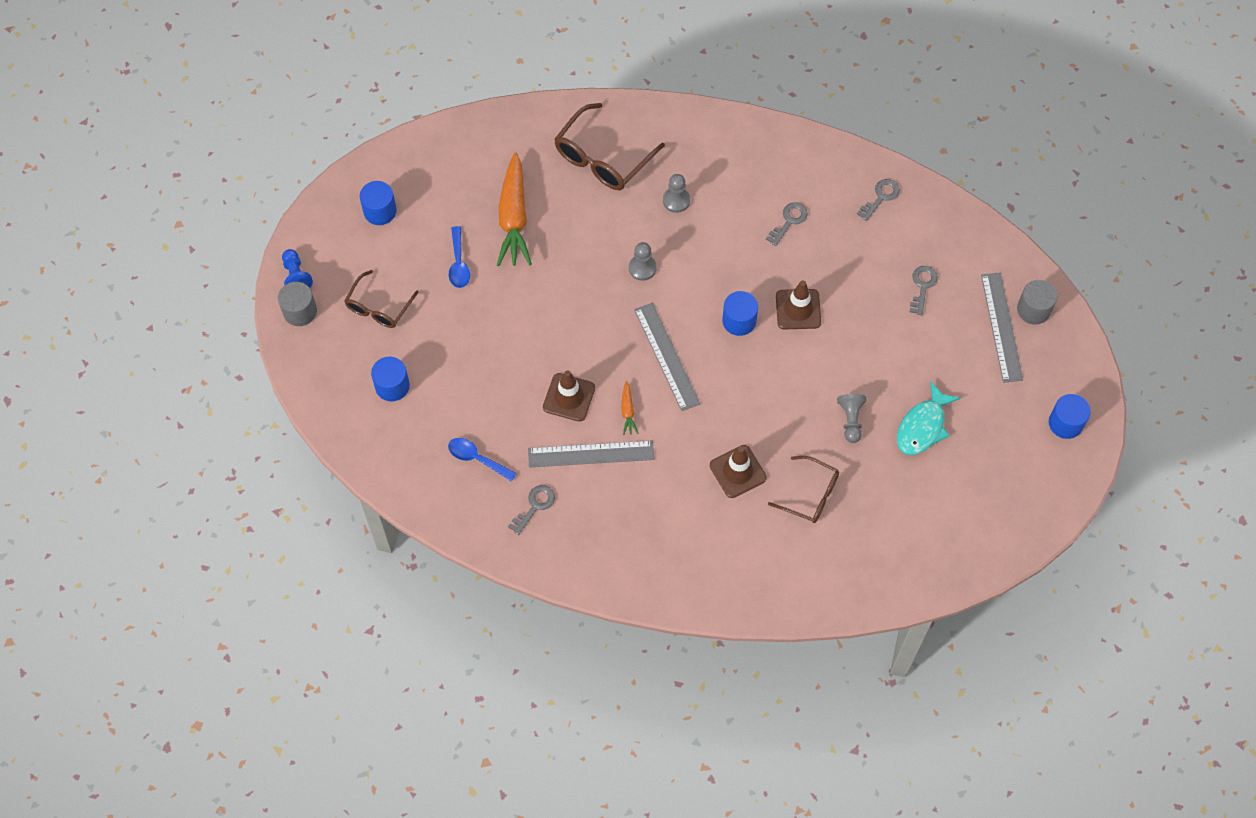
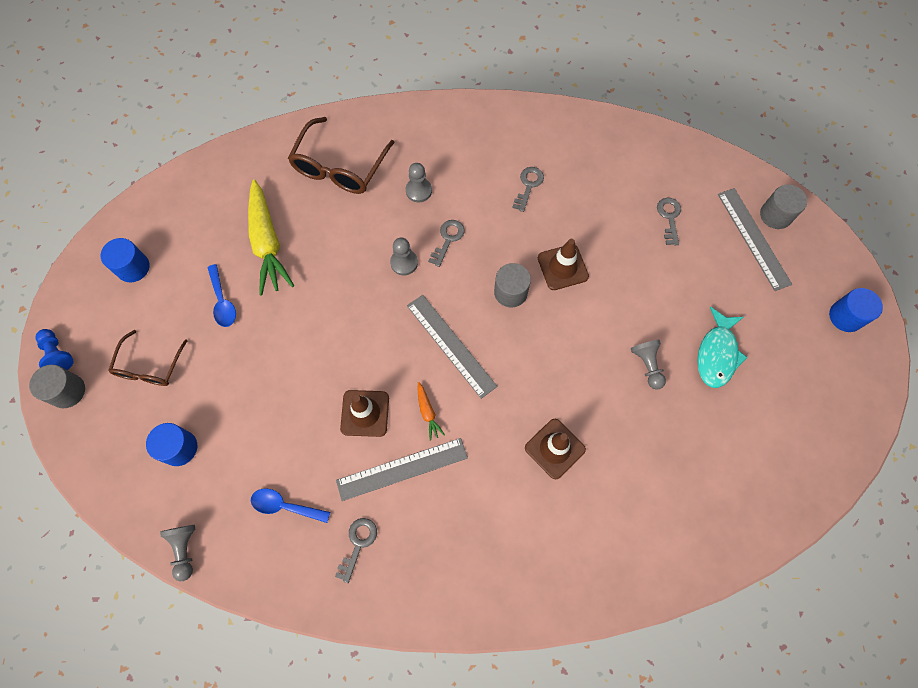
camera: 15 degrees left, 5 degrees up
(380, 472) = (185, 549): none -> grey pawn
(514, 218) = (267, 243): orange carrot -> yellow carrot
(739, 321) = (510, 292): blue cylinder -> grey cylinder
(810, 495) = (634, 454): brown glasses -> none
(881, 197) = (604, 145): grey key -> grey key (448, 239)

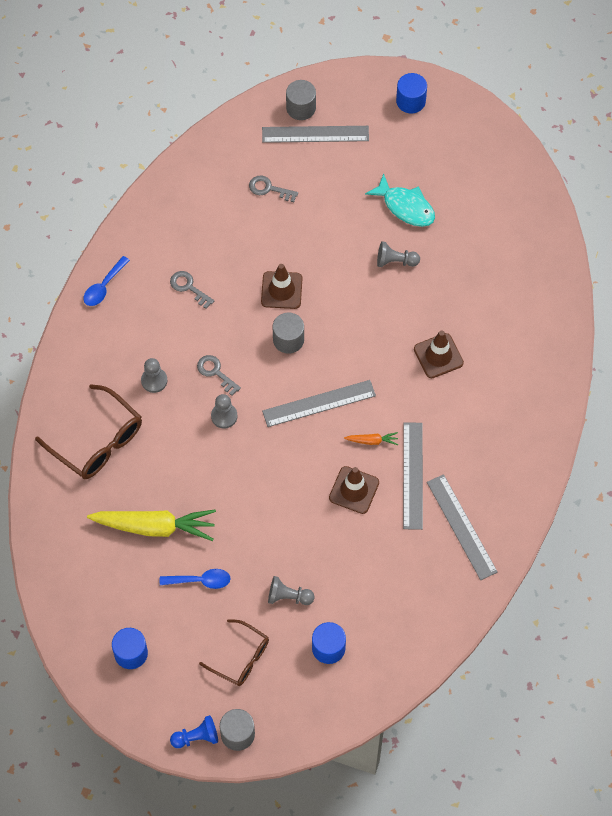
camera: 70 degrees left, 5 degrees down
(185, 549) = (418, 661): grey pawn -> grey pawn (288, 596)
(285, 506) = (410, 574): blue spoon -> blue spoon (104, 287)
(358, 544) = (461, 527): grey key -> grey ruler

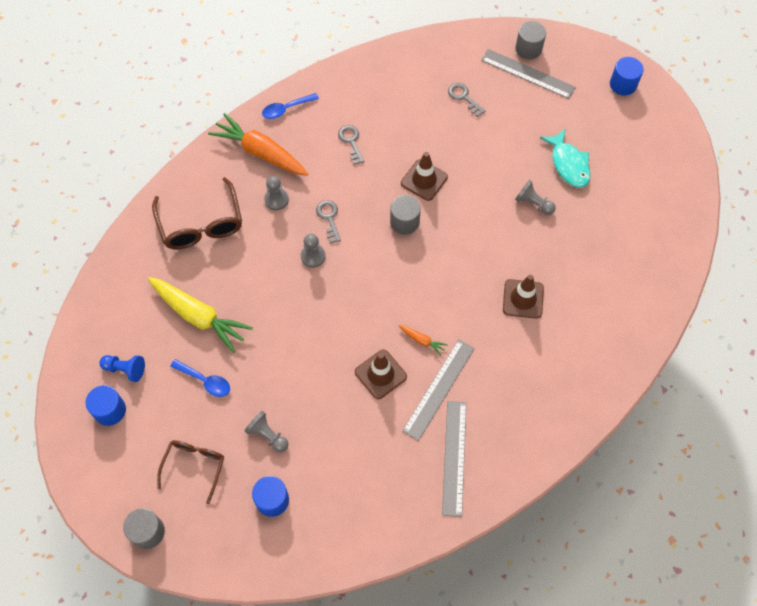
camera: 30 degrees right, 0 degrees up
(107, 342) = (260, 152): none -> orange carrot
(196, 737) = (113, 514): blue pawn -> blue pawn (125, 369)
(241, 658) = (194, 466): brown glasses -> brown glasses turned 135 degrees counterclockwise
(319, 403) = (397, 286): grey ruler -> none

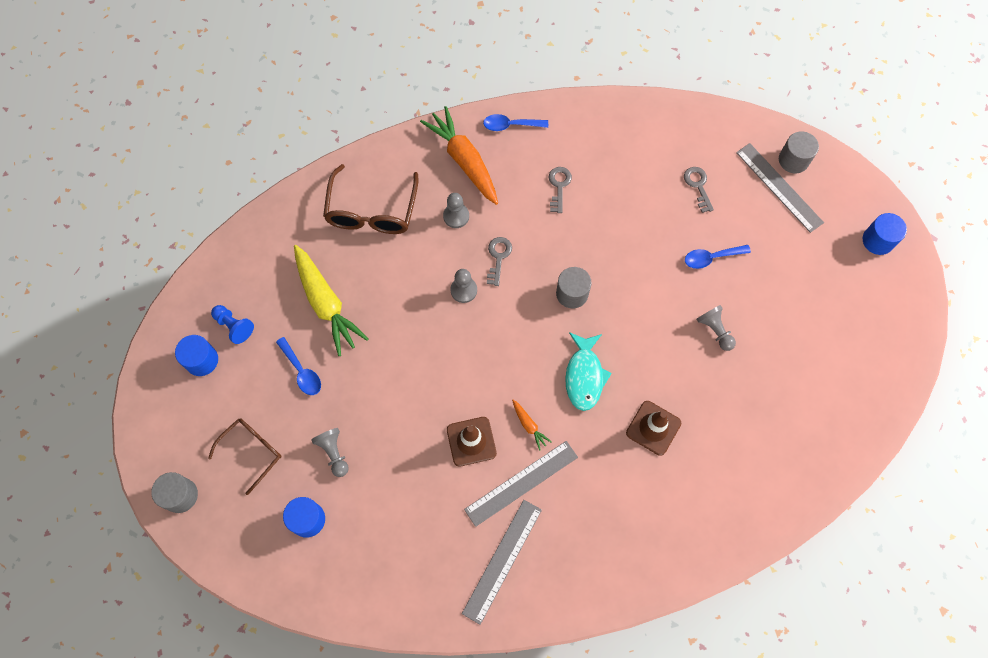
camera: 25 degrees right, 5 degrees up
(424, 180) = (613, 258): brown traffic cone -> none
(502, 149) = (711, 258): none -> blue spoon
(568, 164) = (774, 304): turquoise fish -> turquoise fish (584, 376)

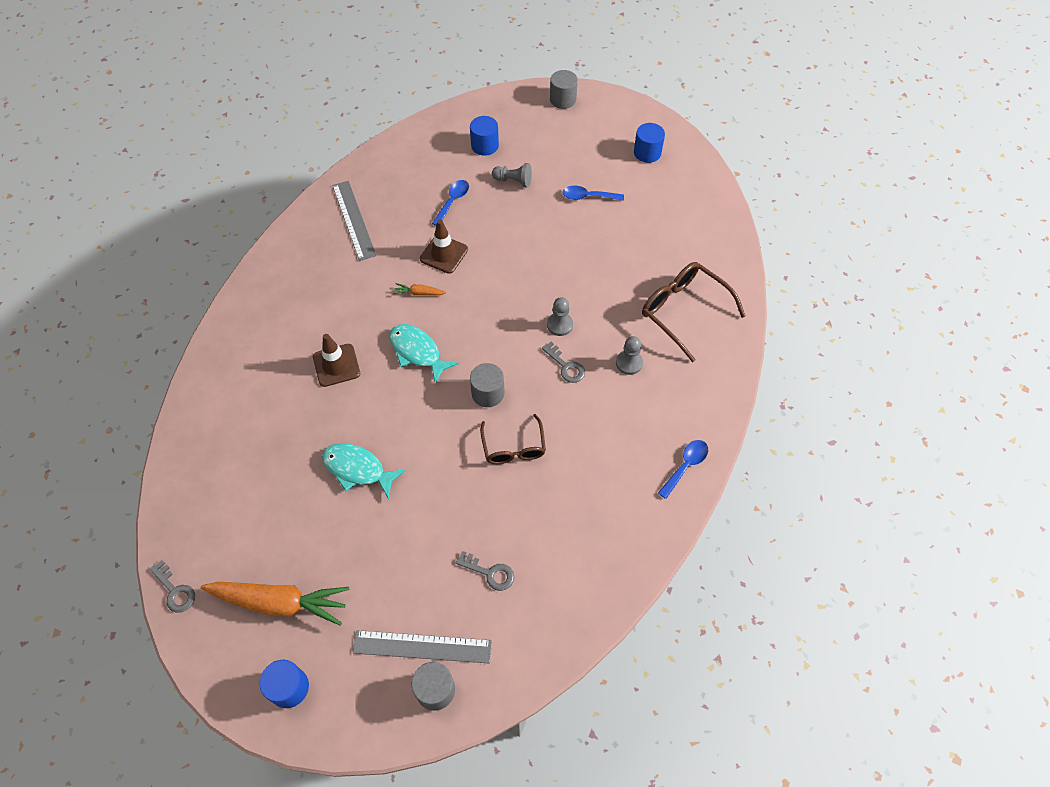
camera: 130 degrees right, 10 degrees down
(234, 326) = (657, 181): blue pawn -> none
(252, 451) = (556, 144): brown glasses -> brown glasses (513, 447)
(326, 304) = (627, 238): yellow carrot -> none
(464, 160) = (678, 405): orange carrot -> orange carrot (280, 602)
(521, 483) = (387, 262): grey ruler -> none
(559, 186) = (591, 457): grey key -> grey key (175, 591)
(711, 258) = (416, 522): blue spoon -> blue spoon (453, 201)
(715, 330) = (358, 469): grey pawn -> turquoise fish

